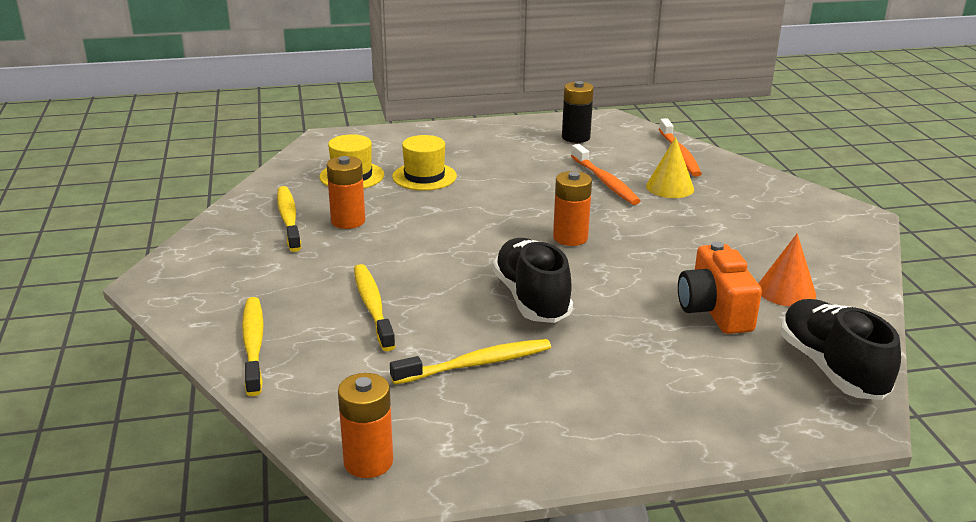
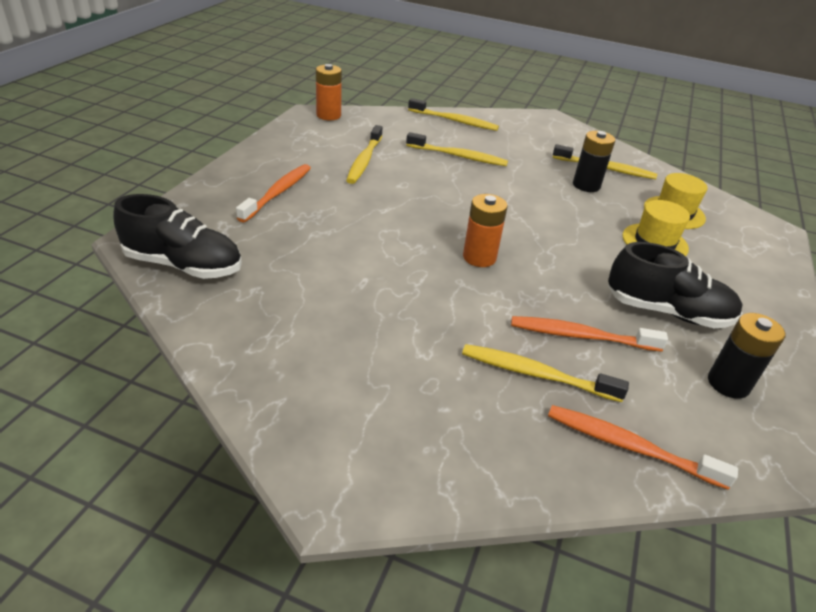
camera: 120 degrees right, 10 degrees up
(348, 221) = (586, 185): orange battery -> black battery
(531, 299) = (409, 203): black shoe -> black shoe (667, 311)
(640, 385) = (278, 193): none -> orange toothbrush
(669, 187) = (536, 374): yellow cone -> yellow toothbrush
(714, 310) = (306, 261): orange camera -> none
(786, 291) = (282, 313): orange cone -> none

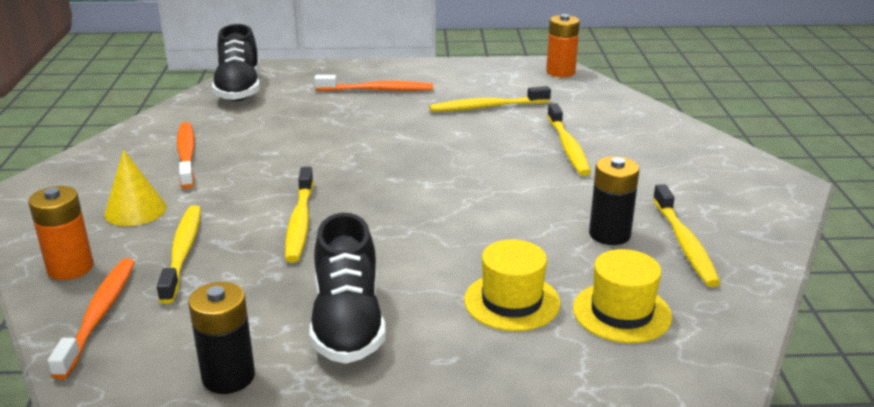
camera: 70 degrees right, 10 degrees down
(435, 392) = (135, 210): none -> yellow cone
(454, 121) = (659, 128): yellow toothbrush -> yellow toothbrush (300, 222)
(479, 257) = (358, 194): orange battery -> orange battery (70, 268)
(580, 336) = (259, 269): orange toothbrush -> orange toothbrush (186, 155)

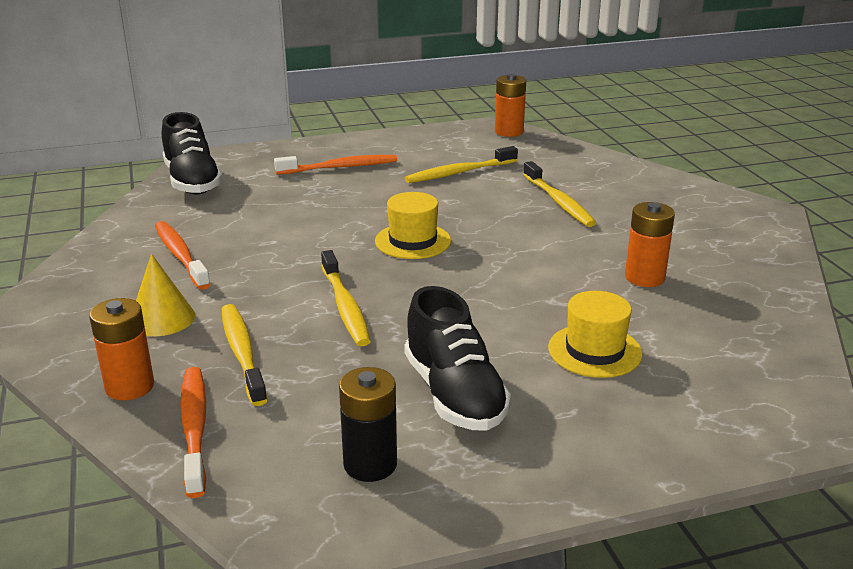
camera: 15 degrees left, 0 degrees up
(609, 234) = (644, 277): black battery -> orange battery
(621, 312) = (696, 345): yellow hat -> yellow hat (413, 241)
(684, 243) = (714, 276): yellow toothbrush -> none

